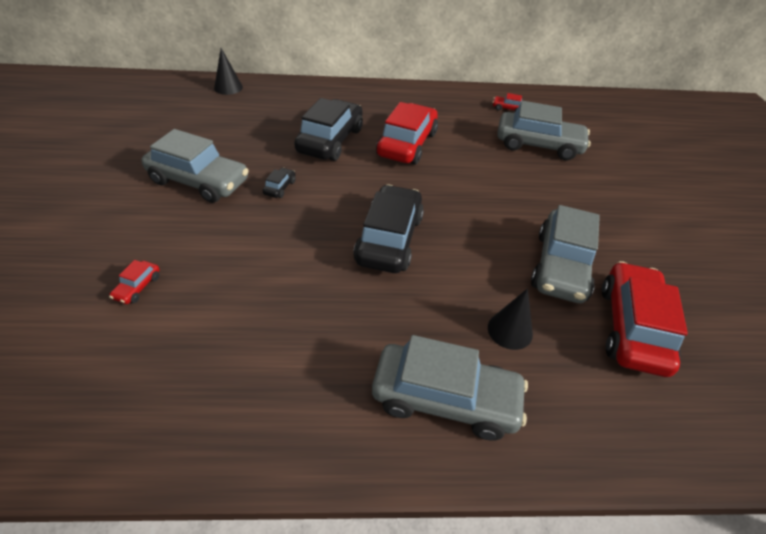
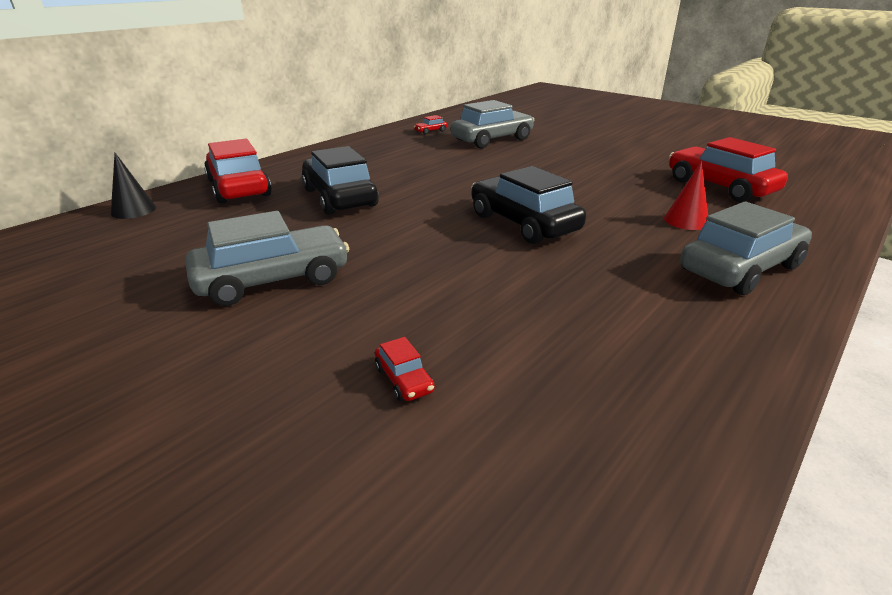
camera: 45 degrees left, 15 degrees down
(280, 187) = (367, 242): black car -> none
(407, 144) = (407, 174): red car -> red car (239, 188)
(510, 330) = (686, 221): black cone -> red cone
(561, 266) = (636, 182): grey car -> none

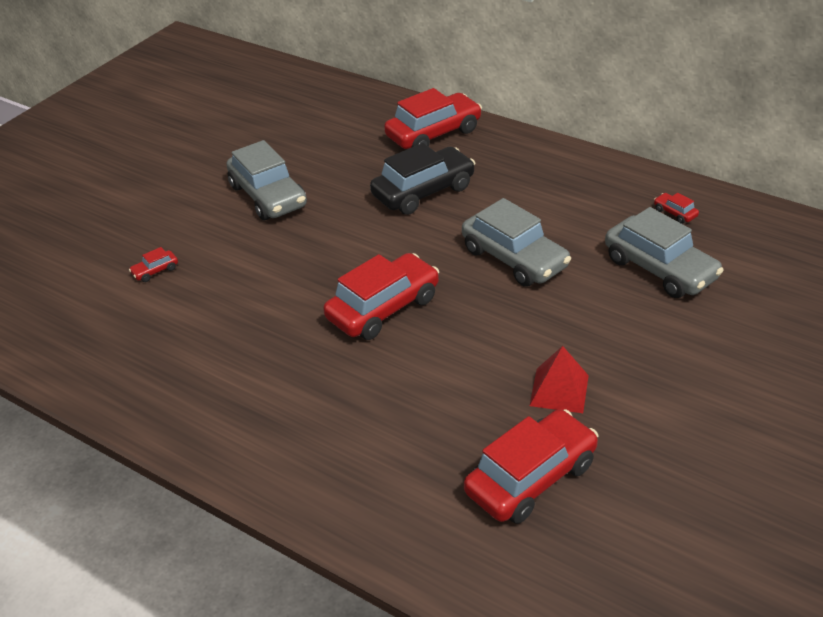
camera: 85 degrees right, 10 degrees up
(133, 210) = (375, 103): black cone -> none
(523, 223) = (383, 308): black car -> red car
(624, 173) = (559, 390): none -> red pyramid
(686, 221) = (409, 427): red cone -> none
(740, 268) = (300, 448): grey car -> grey car (514, 258)

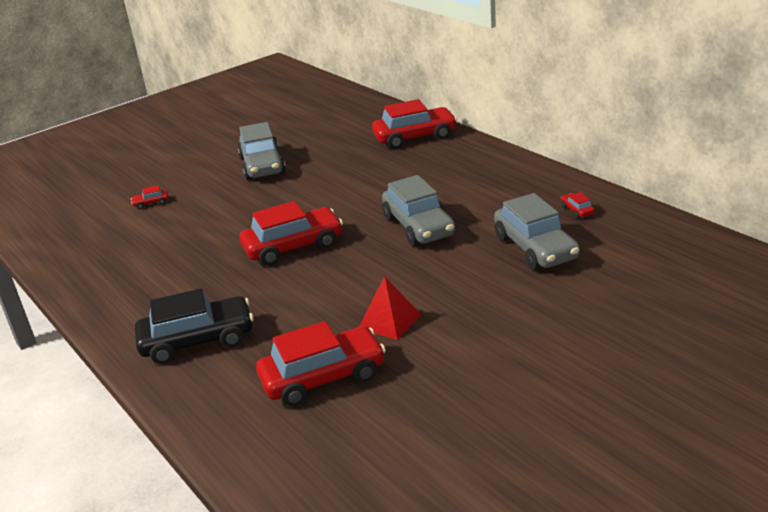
camera: 20 degrees right, 10 degrees down
(423, 191) = (379, 174): black car -> black car (198, 340)

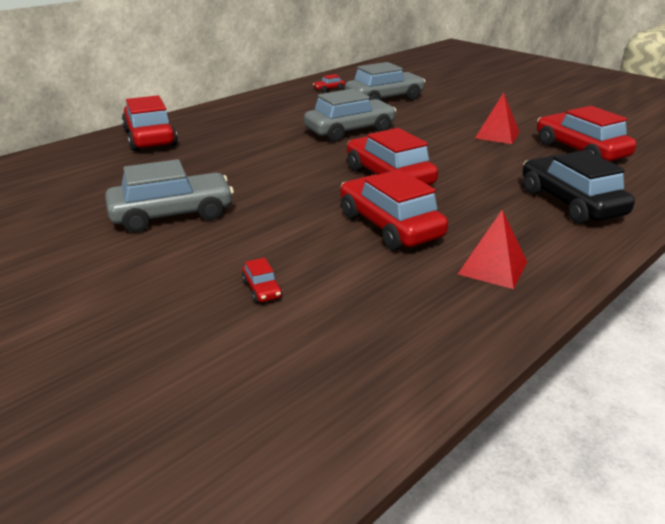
camera: 100 degrees left, 0 degrees up
(122, 284) = (492, 268): none -> red pyramid
(204, 245) = (390, 226): none -> red car

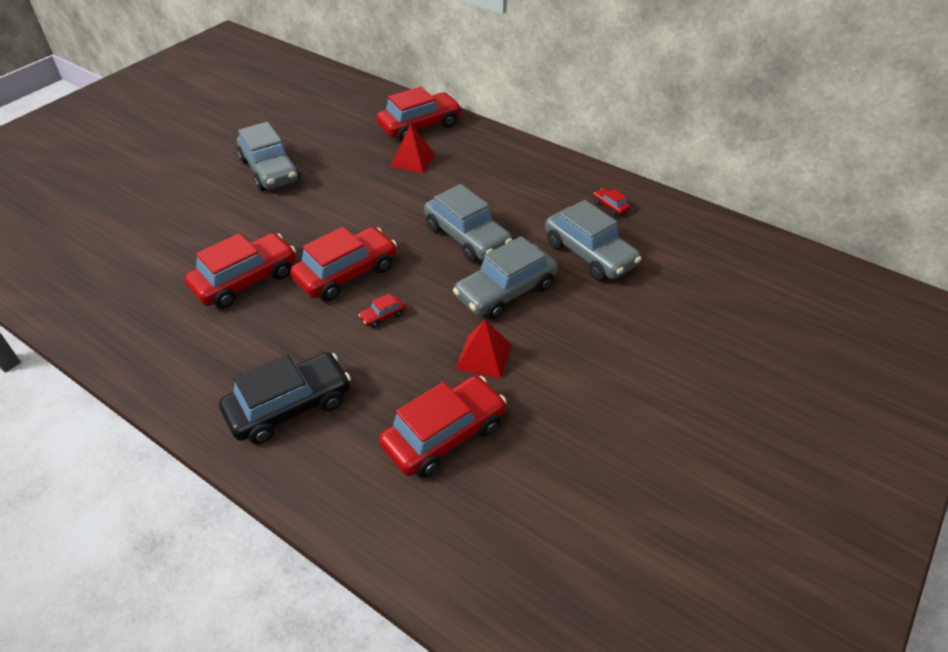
camera: 80 degrees right, 15 degrees up
(262, 289) = (160, 229): red car -> red car (382, 316)
(423, 124) = (505, 291): none -> grey car
(492, 268) = (170, 342): red pyramid -> red pyramid (412, 160)

